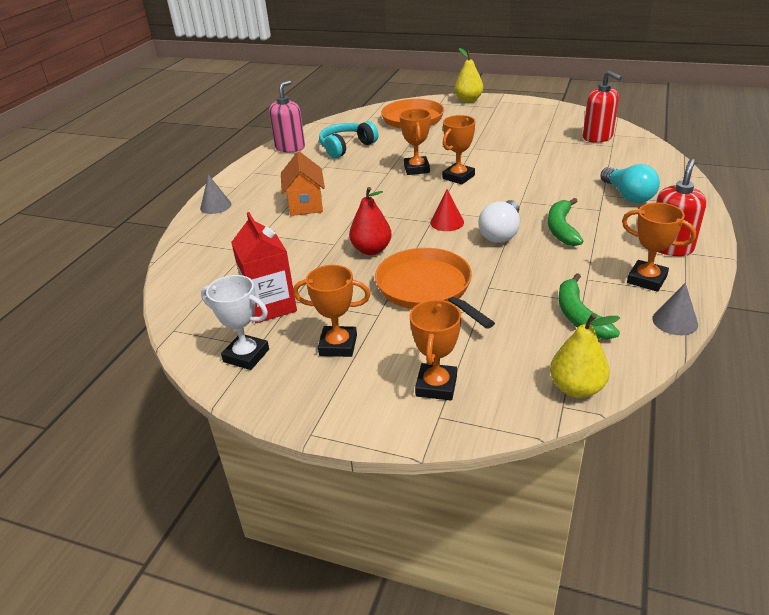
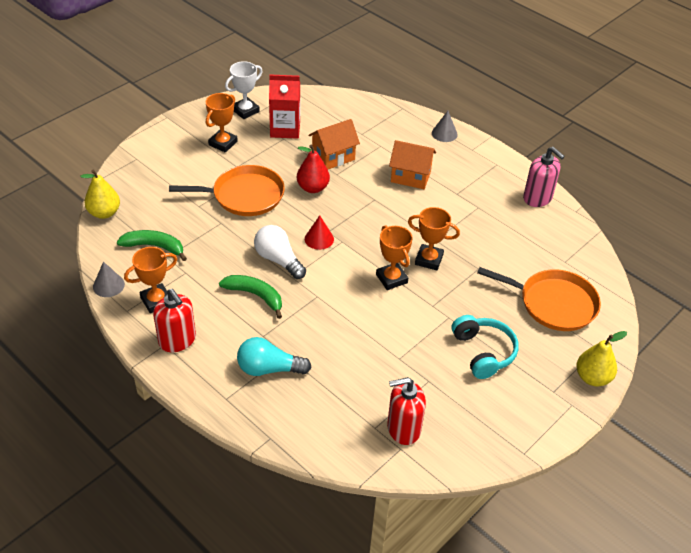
camera: 110 degrees right, 10 degrees up
(305, 255) = (333, 157): none -> orange house
(346, 147) = (513, 233): turquoise headphones -> turquoise headphones (483, 352)
(436, 386) = (157, 166): orange trophy -> none

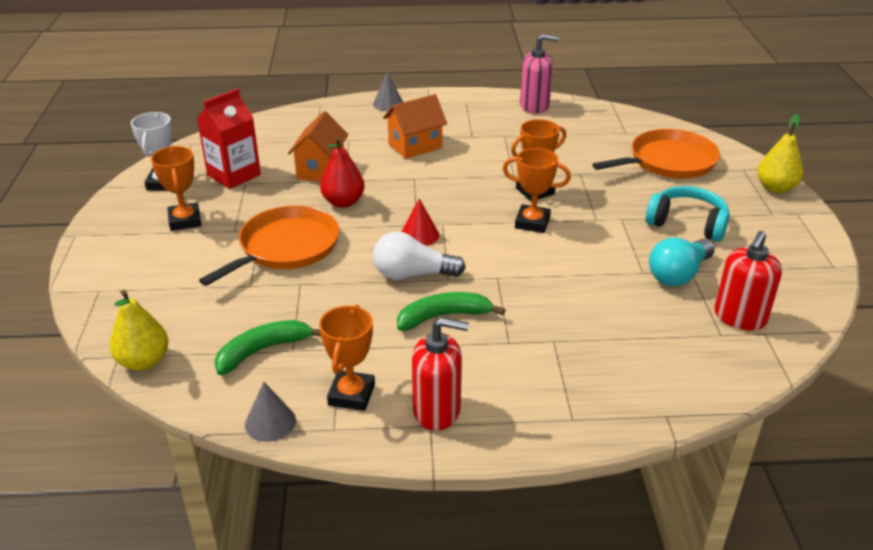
camera: 45 degrees left, 10 degrees down
(269, 369) = (563, 363): turquoise light bulb -> turquoise light bulb (678, 274)

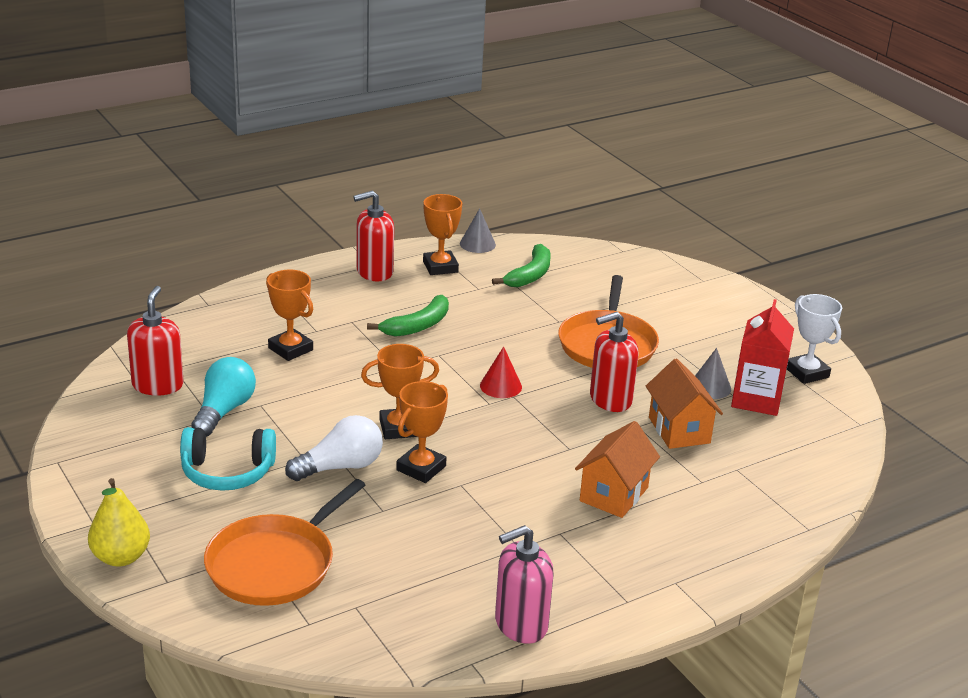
camera: 150 degrees right, 5 degrees down
(144, 361) = (601, 252): yellow pear -> none
(185, 221) = (727, 344): orange trophy -> orange trophy (290, 349)
(343, 202) = (610, 399): red pear -> red soap dispenser
(388, 104) = (726, 560): grey cone -> grey cone (710, 387)
(412, 274) = (473, 350): white light bulb -> white light bulb (340, 467)

